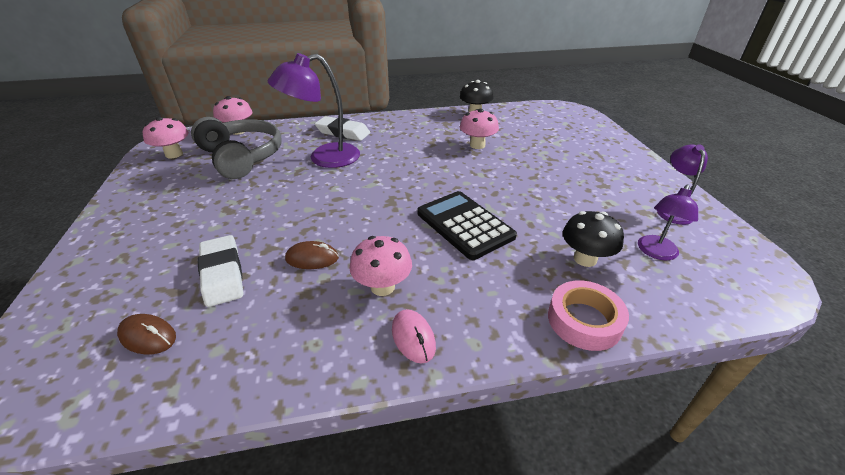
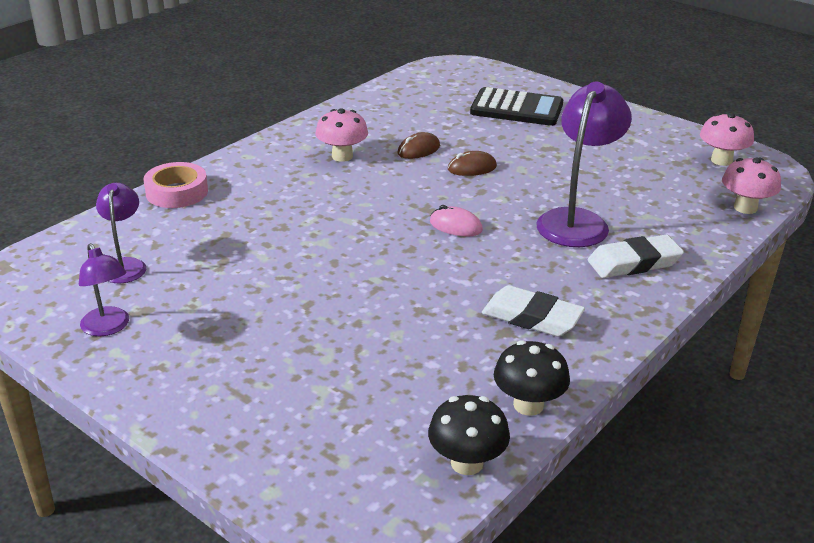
camera: 140 degrees right, 5 degrees down
(148, 336) = (441, 93): brown mouse -> brown mouse (472, 168)
(222, 274) = (461, 122): white eraser -> white eraser (532, 317)
(242, 157) = (656, 185): grey headphones -> none
(413, 338) = (289, 144): pink mouse -> pink mouse (455, 226)
(464, 225) = (330, 217): black calculator -> black calculator (516, 108)
(477, 145) = (433, 325): pink mushroom -> none
(585, 259) = (194, 233): black mushroom -> black mushroom (467, 463)

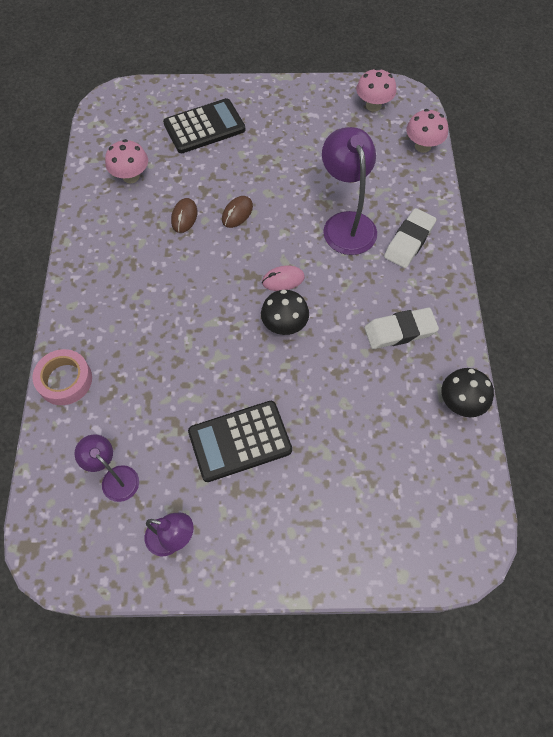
camera: 40 degrees left, 30 degrees up
(259, 303) = (240, 441): none -> black calculator
(342, 156) = (140, 259): pink mushroom -> pink mushroom (131, 176)
(467, 463) = (471, 470): black mushroom -> black mushroom (284, 325)

